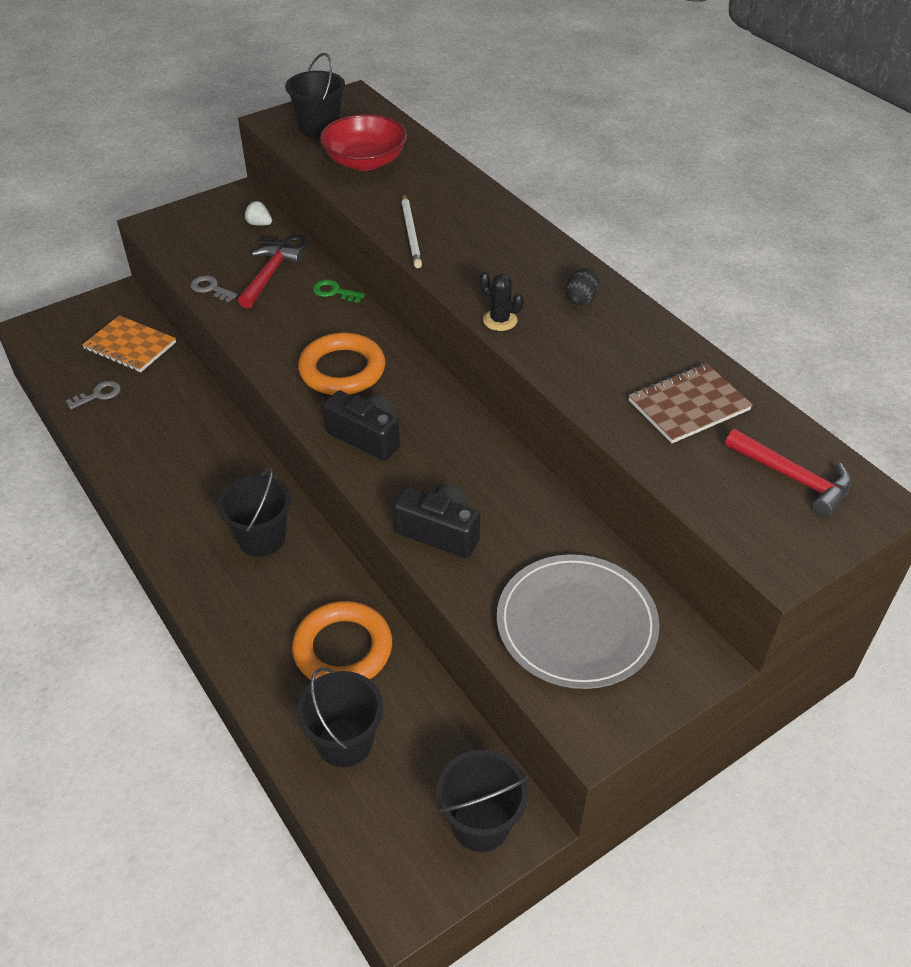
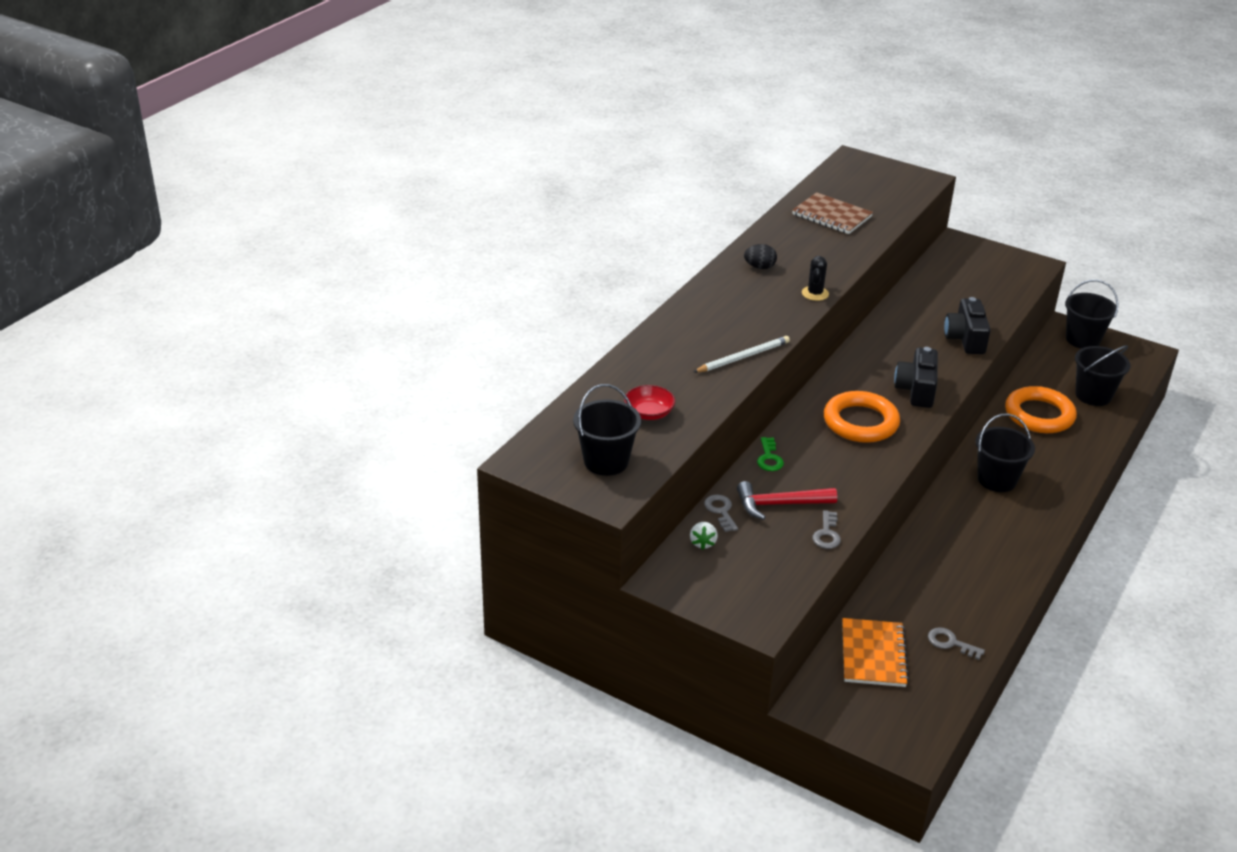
camera: 115 degrees left, 10 degrees down
(288, 243) = (720, 511): black key -> grey key
(365, 161) = (649, 413): red bowl -> red bowl, size x0.56
(576, 624) = (978, 280): grey plate -> none
(792, 478) = (859, 181): red hammer -> none

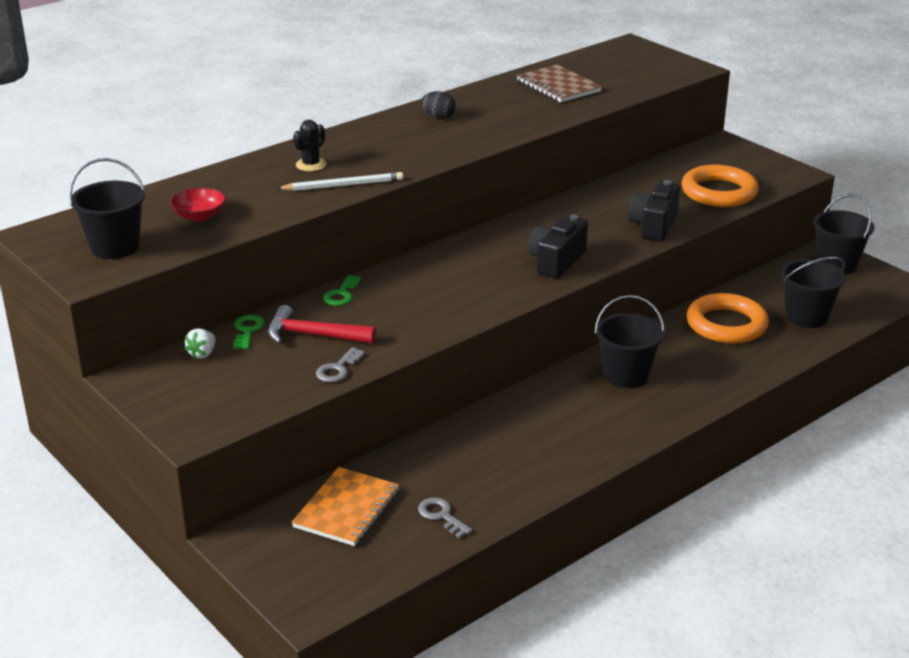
camera: 20 degrees right, 5 degrees down
(720, 511) = (247, 330): grey key -> green key
(815, 293) = (473, 145): black cactus -> black cactus (311, 165)
(860, 422) = (468, 279): orange ring -> orange ring (719, 192)

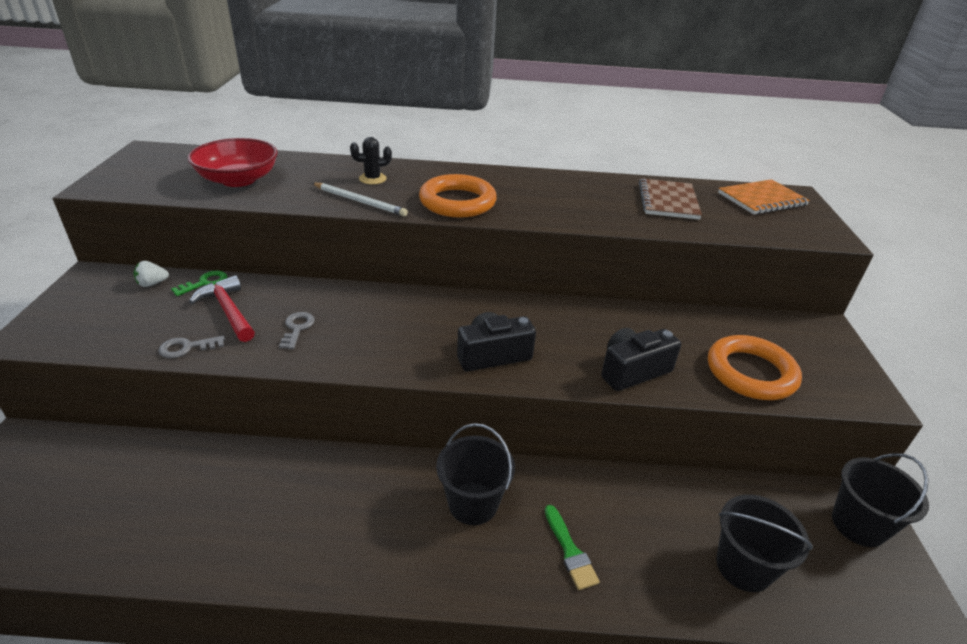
camera: 40 degrees right, 5 degrees up
(115, 247) = (155, 176): black bucket -> none
(199, 216) = (238, 180): red bowl -> red bowl, size x1.77
(341, 294) = (303, 290): green key -> none
(346, 509) = (104, 469): orange notebook -> orange notebook (762, 199)
(438, 117) = (525, 185): black egg -> none
(441, 516) = (133, 531): grey key -> grey key (297, 328)
(713, 363) = (570, 551): none -> green brush
(726, 324) = (641, 515): orange ring -> orange ring (457, 202)

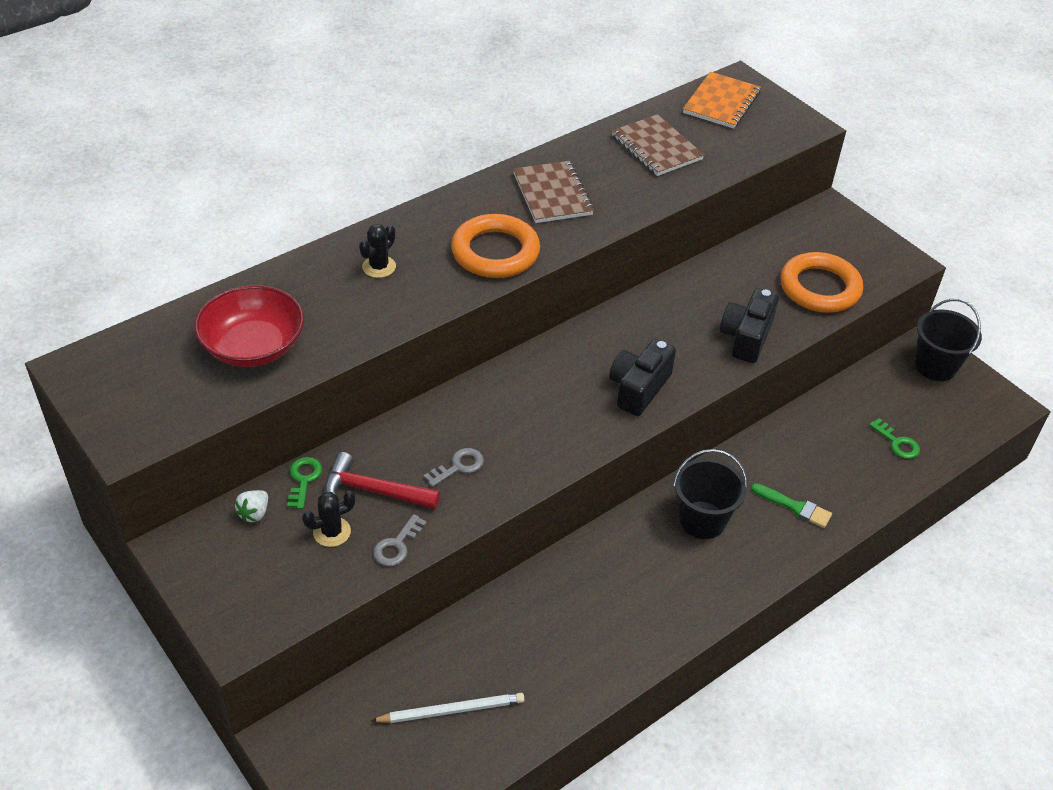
camera: 40 degrees left, 10 degrees up
(169, 317) = (332, 532): none -> black cactus
(297, 328) = (459, 466): grey key -> grey key turned 90 degrees clockwise
(360, 201) = (412, 303): white pencil -> white pencil (451, 710)
(546, 193) = (552, 194): none -> brown notebook
(743, 567) = (897, 443): black bucket -> green key

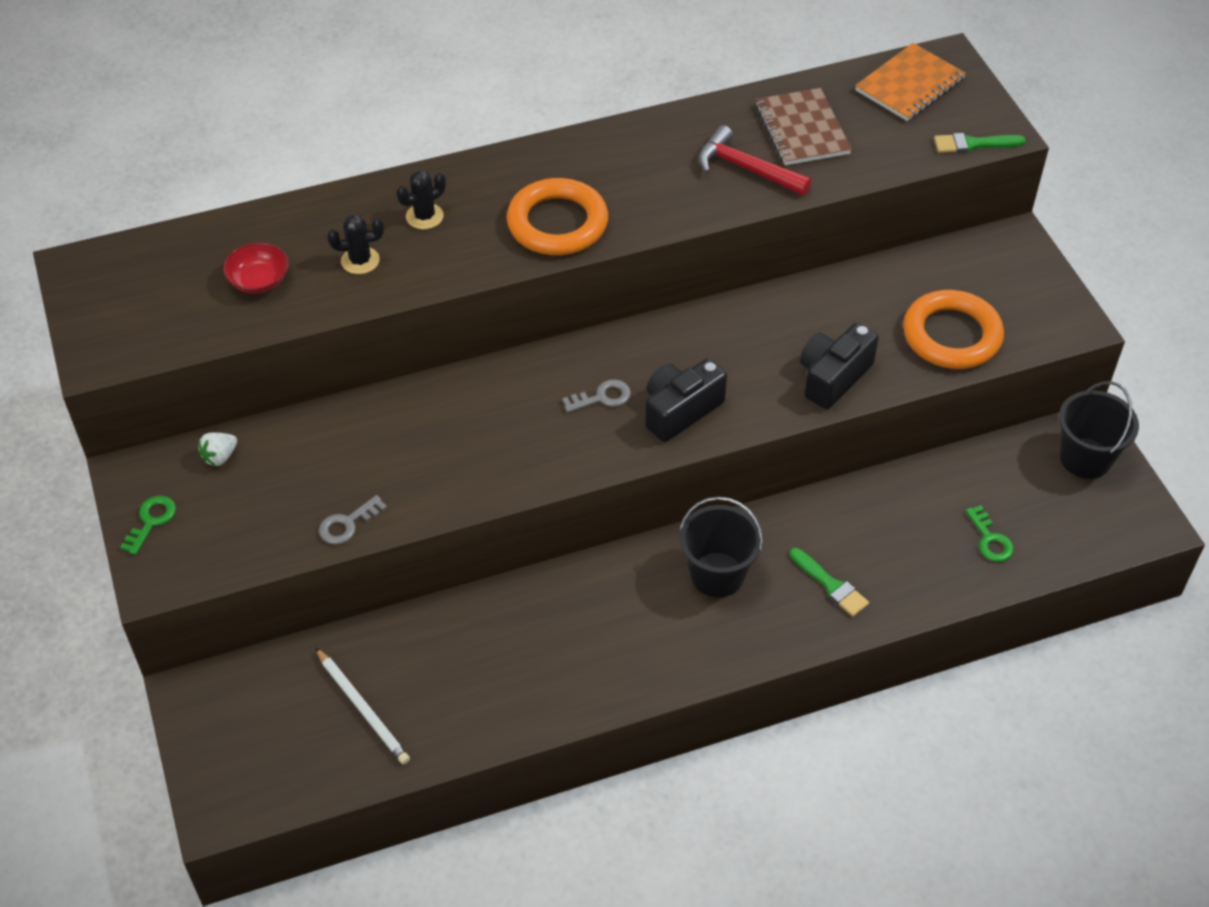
camera: 20 degrees right, 5 degrees up
(253, 346) = (259, 280): red bowl -> red bowl, size x0.56
(303, 479) = (282, 432): green key -> green key (151, 521)
(332, 532) = (288, 494): black cactus -> black cactus (360, 260)
(374, 491) = (348, 461): red hammer -> red hammer (746, 169)
(451, 710) = (363, 708): white pencil -> white pencil turned 45 degrees clockwise
(459, 466) = (446, 454): grey key -> grey key (602, 397)
(552, 194) = (653, 166): brown notebook -> none
(791, 137) = (973, 144): none -> green brush

